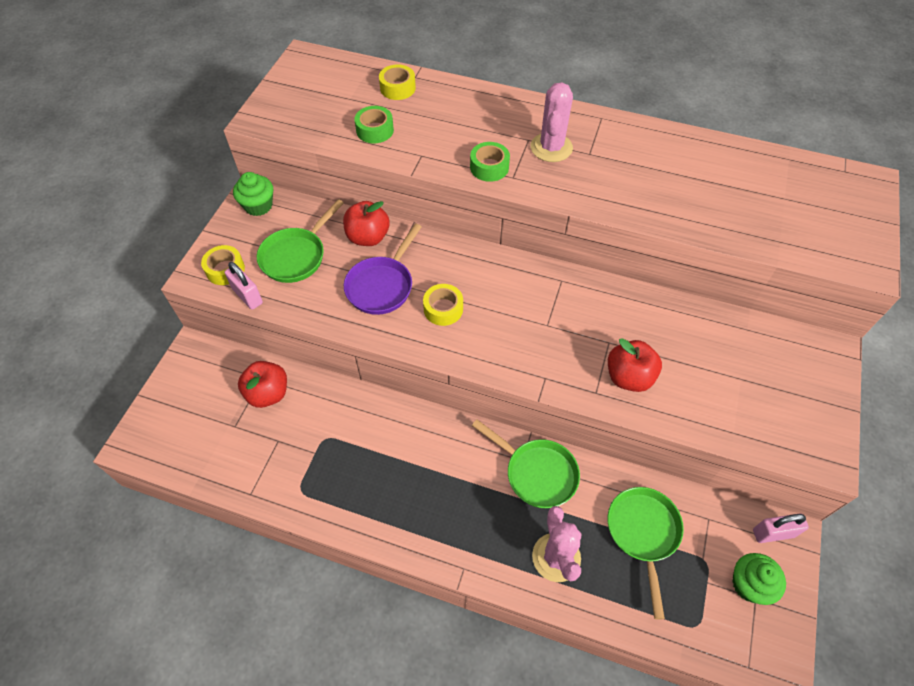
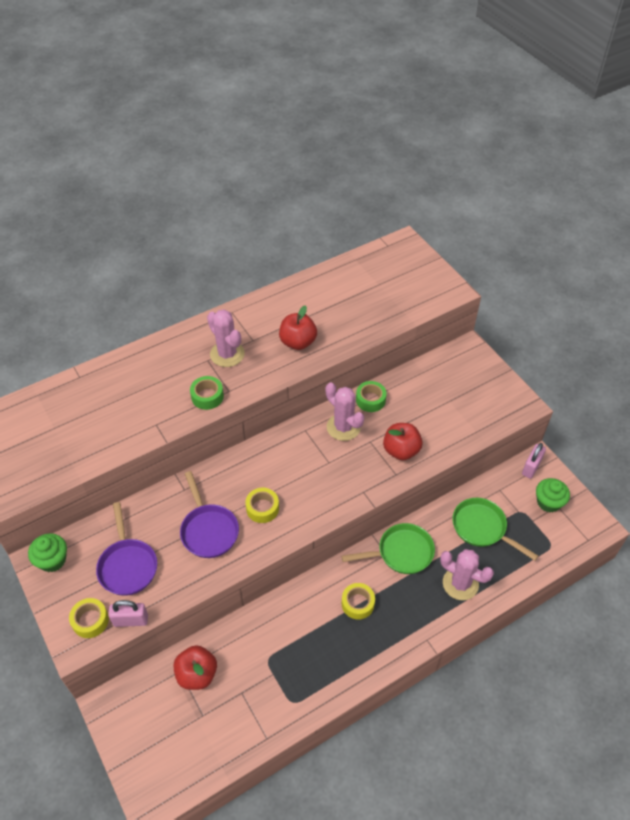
camera: 50 degrees left, 5 degrees down
(296, 256) = (127, 566): green pan -> purple pan
(368, 237) = (159, 510): red apple -> red apple (298, 342)
(375, 130) = (103, 434): green tape -> green tape (370, 400)
(397, 88) = (78, 394): yellow tape -> yellow tape (357, 603)
(599, 308) = (343, 427): none -> pink cactus

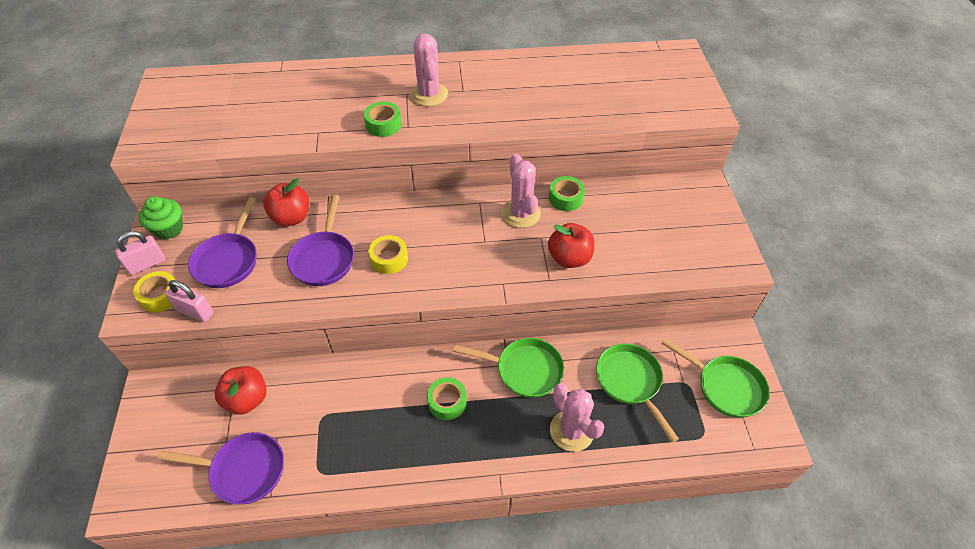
camera: 25 degrees right, 0 degrees up
(232, 730) = (243, 470): none -> purple pan
(298, 342) = (507, 106): red apple -> red apple (291, 218)
(357, 603) = (447, 402): yellow tape -> green tape
(531, 467) = (724, 341): pink padlock -> pink padlock (147, 264)
(548, 502) = (725, 387): green cupcake -> green pan

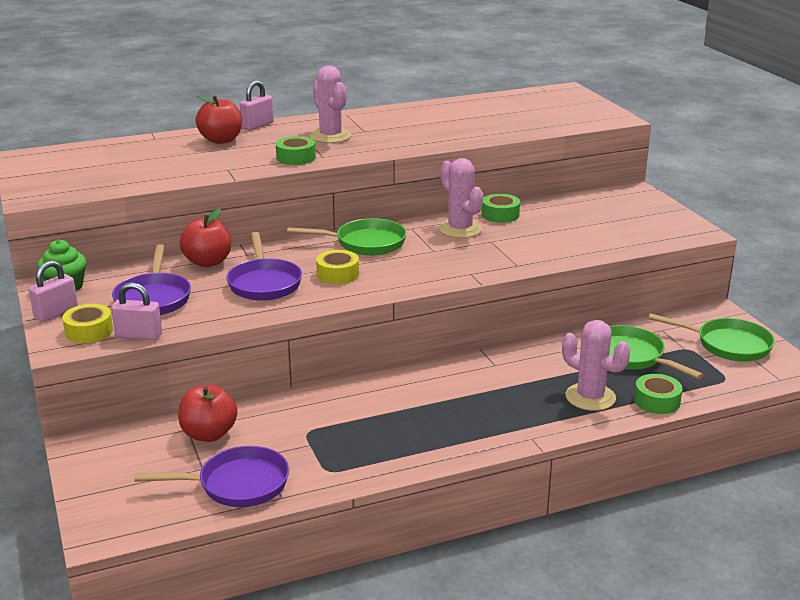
camera: 15 degrees left, 25 degrees down
(374, 65) = (257, 125): none -> pink padlock
(447, 402) = (444, 399): green tape -> green tape (657, 401)
(524, 370) = (515, 365): green pan -> green pan (365, 243)
(569, 258) = (528, 250): red apple -> red apple (221, 140)

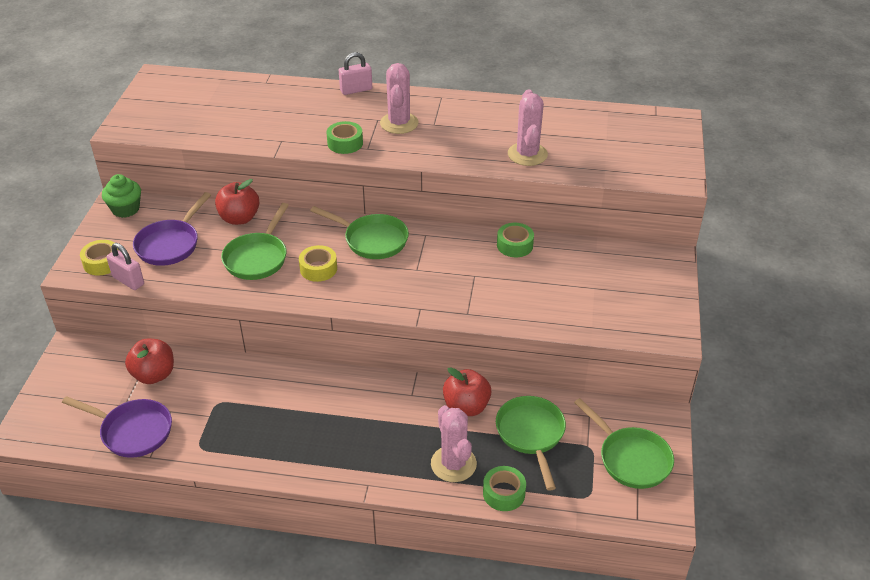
camera: 30 degrees right, 15 degrees up
(56, 313) = (98, 235): pink padlock -> none
(221, 140) = (311, 101): red apple -> red apple (466, 407)
(264, 283) = (257, 258): purple pan -> green pan
(460, 229) = (463, 251): pink cactus -> pink cactus (527, 154)

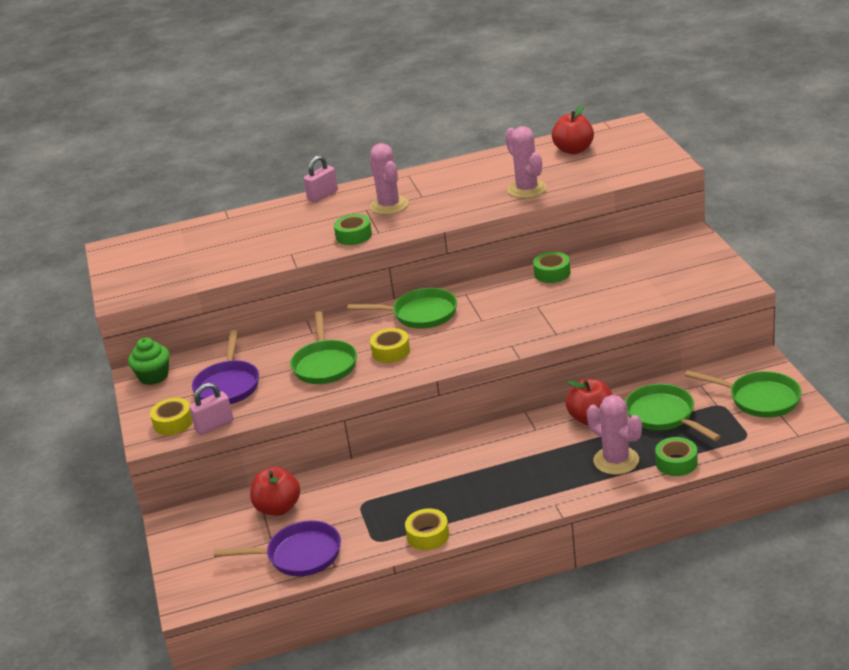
camera: 20 degrees left, 10 degrees down
(128, 281) = (214, 425): pink padlock -> pink padlock turned 45 degrees counterclockwise
(239, 218) = (277, 343): red apple -> red apple (573, 150)
(243, 464) = (428, 535): none -> yellow tape

